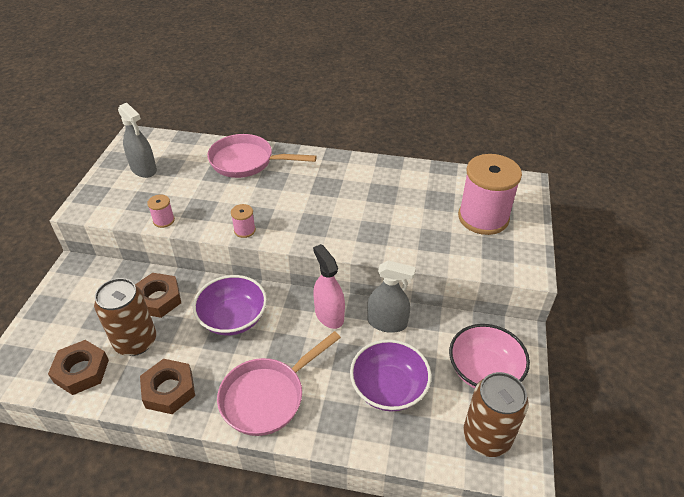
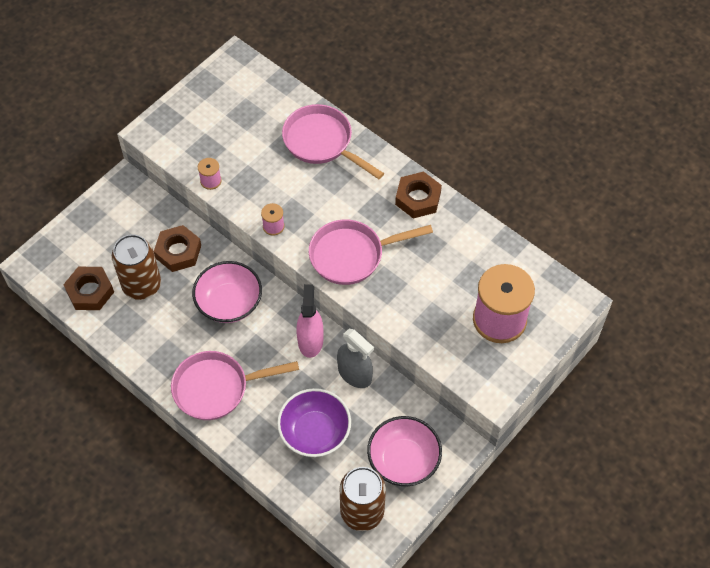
camera: 30 degrees right, 15 degrees up
(143, 169) = (223, 108): grey spray bottle -> none
(169, 390) = (146, 343): brown nut -> brown nut (418, 198)
(233, 318) = (229, 302): purple bowl -> pink bowl
(329, 223) = (352, 255): none -> pink pan

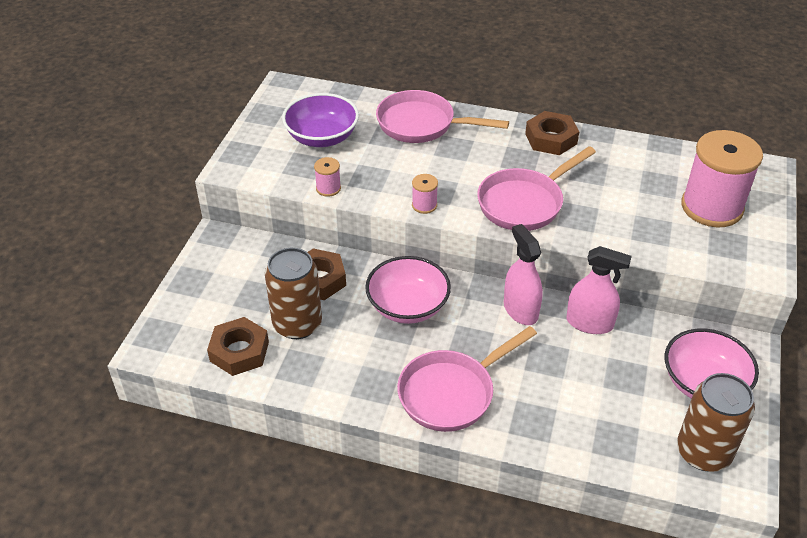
camera: 25 degrees left, 15 degrees down
(315, 432) = (591, 393): purple bowl -> purple bowl (322, 137)
(354, 374) = (589, 323): grey spray bottle -> pink spray bottle

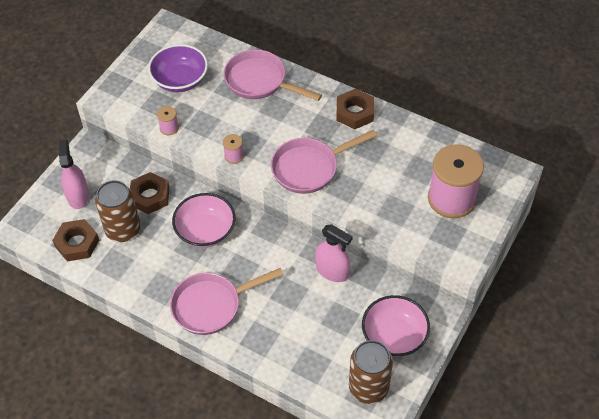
camera: 15 degrees right, 10 degrees up
(520, 310) = (286, 250): pink spray bottle -> pink spray bottle (78, 196)

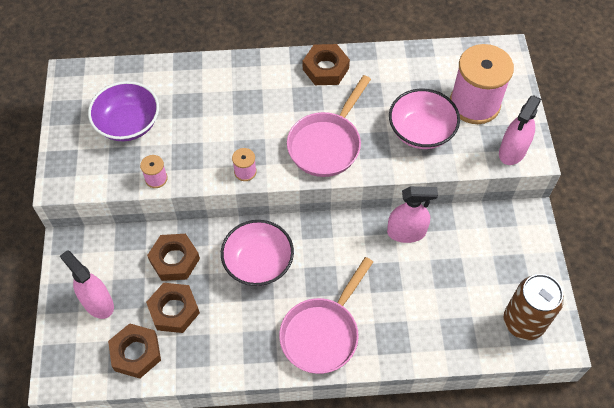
camera: 35 degrees left, 5 degrees up
(123, 230) = (174, 310): brown can -> brown nut
(260, 81) = (211, 84): pink pan -> none
(394, 336) = (506, 260): pink bowl -> pink bowl (421, 131)
(451, 250) = (512, 151): none -> pink spray bottle

